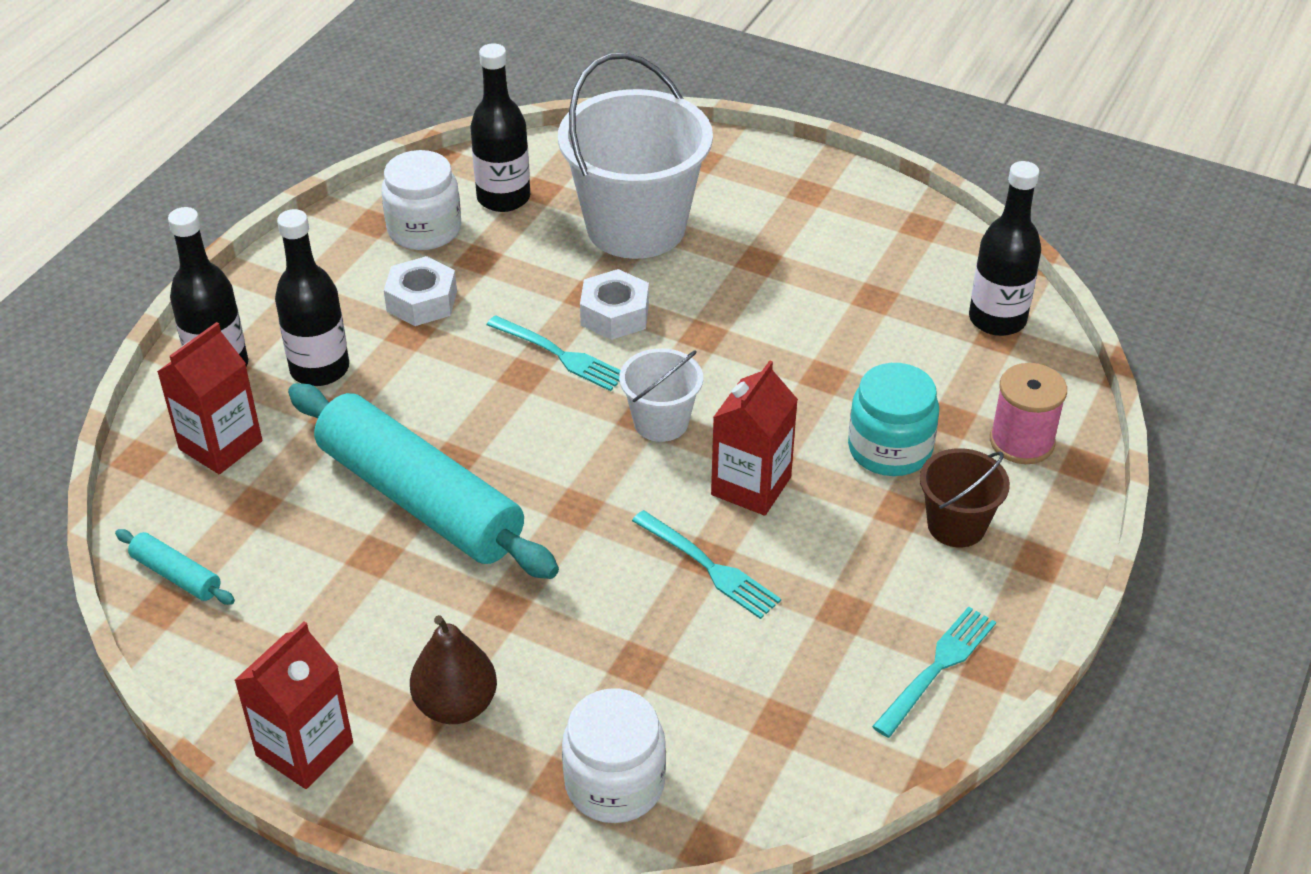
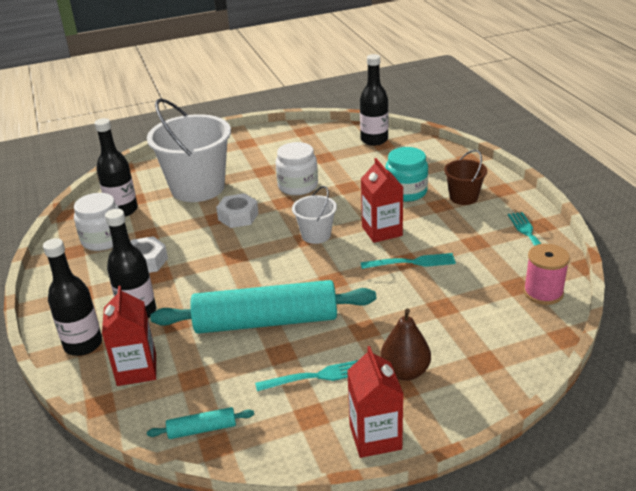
camera: 45 degrees left, 10 degrees down
(559, 355) = (238, 241): turquoise fork -> turquoise fork (316, 376)
(614, 783) = (502, 346): white jar -> white jar (298, 186)
(1021, 441) = (440, 164): pink spool -> pink spool (543, 292)

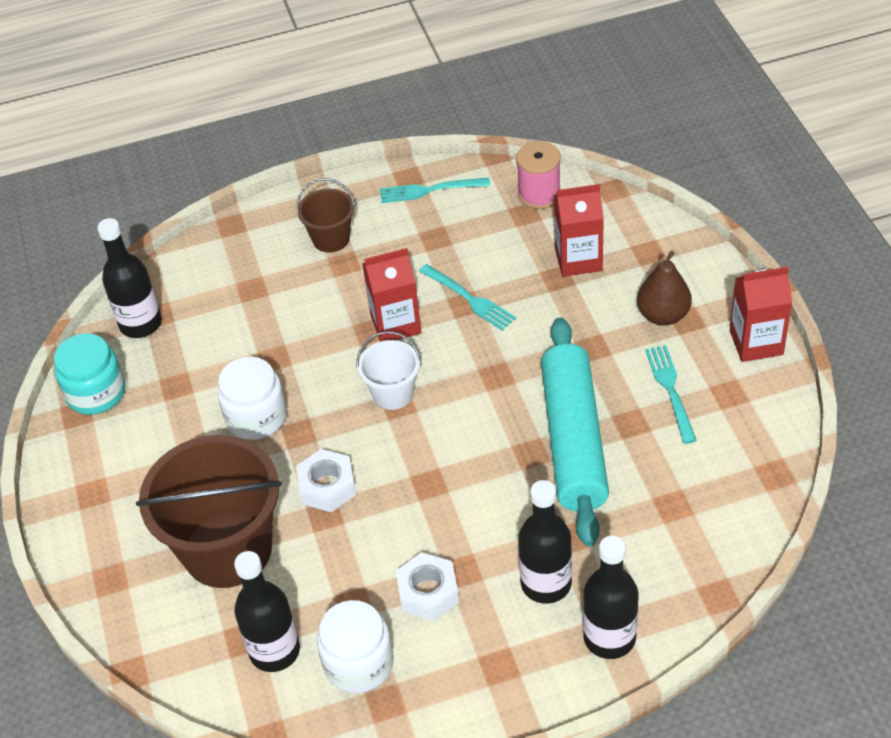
camera: 85 degrees left, 15 degrees up
(137, 369) = (658, 566): red carton -> red carton (578, 259)
(198, 187) = (227, 549): white bucket -> brown bucket
(202, 429) = (753, 488): turquoise rolling pin -> none
(406, 192) = (303, 295): turquoise jar -> turquoise jar (96, 393)
(411, 262) = (469, 298): turquoise fork -> turquoise fork turned 135 degrees clockwise

